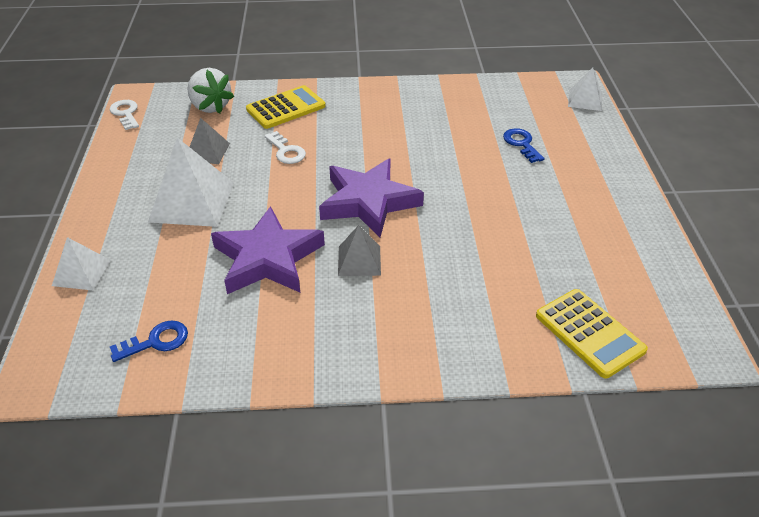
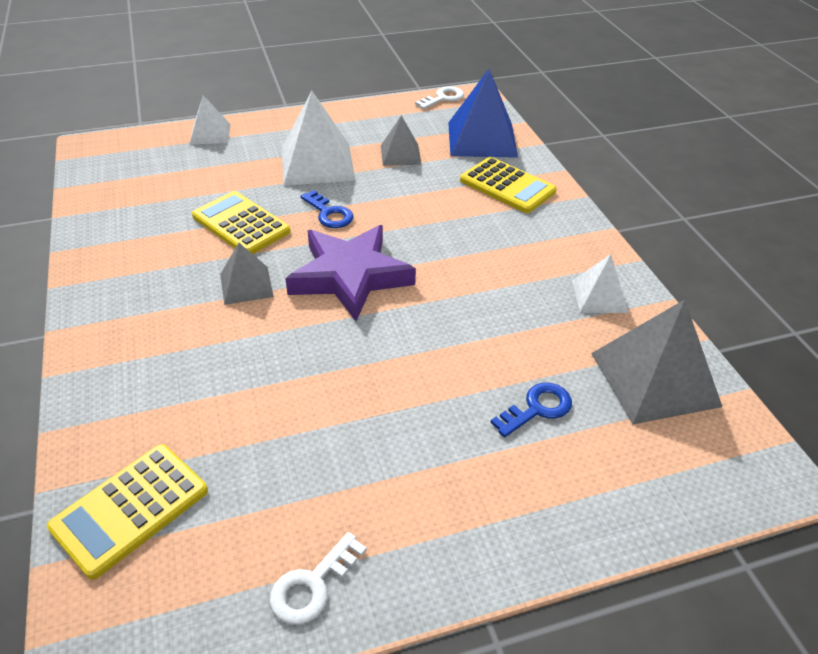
camera: 75 degrees right, 0 degrees up
(156, 341) = (128, 188): blue key -> blue key (329, 213)
(210, 106) = (482, 139): white strawberry -> blue pyramid
(268, 258) = (241, 224): purple star -> yellow calculator
(286, 151) = (423, 202): white key -> white key (312, 585)
(505, 98) = (654, 379): none -> grey pyramid
(585, 100) = (721, 489): white pyramid -> white pyramid (599, 296)

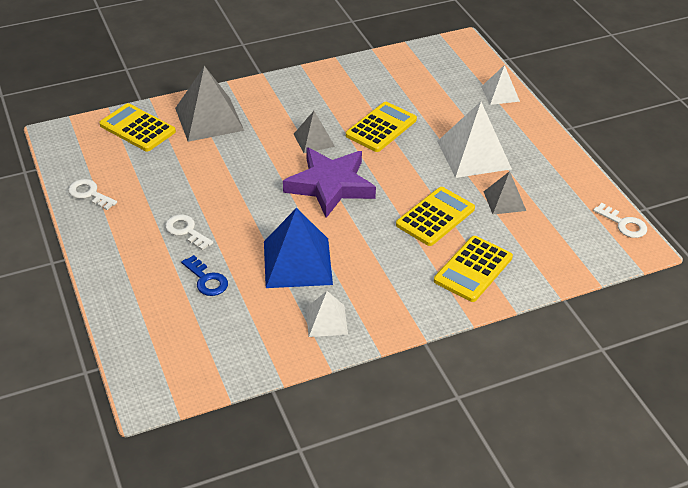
camera: 85 degrees right, 0 degrees up
(329, 213) = (404, 168): blue key -> none
(422, 201) = (435, 217): none -> yellow calculator
(430, 433) = (186, 231): none -> white key
(482, 139) = (551, 252): blue pyramid -> blue pyramid (297, 262)
(654, 379) = (236, 344): grey pyramid -> grey pyramid (209, 119)

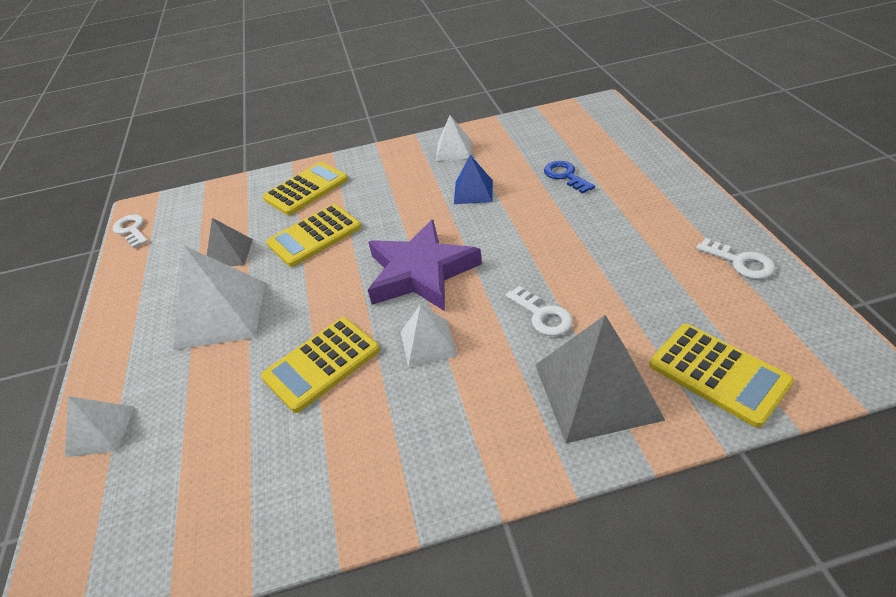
camera: 165 degrees left, 0 degrees up
(186, 231) = (597, 219): white key -> white key (542, 315)
(297, 262) = (473, 192): blue pyramid -> blue pyramid, size x0.56
(314, 140) = (428, 343): grey pyramid -> white pyramid

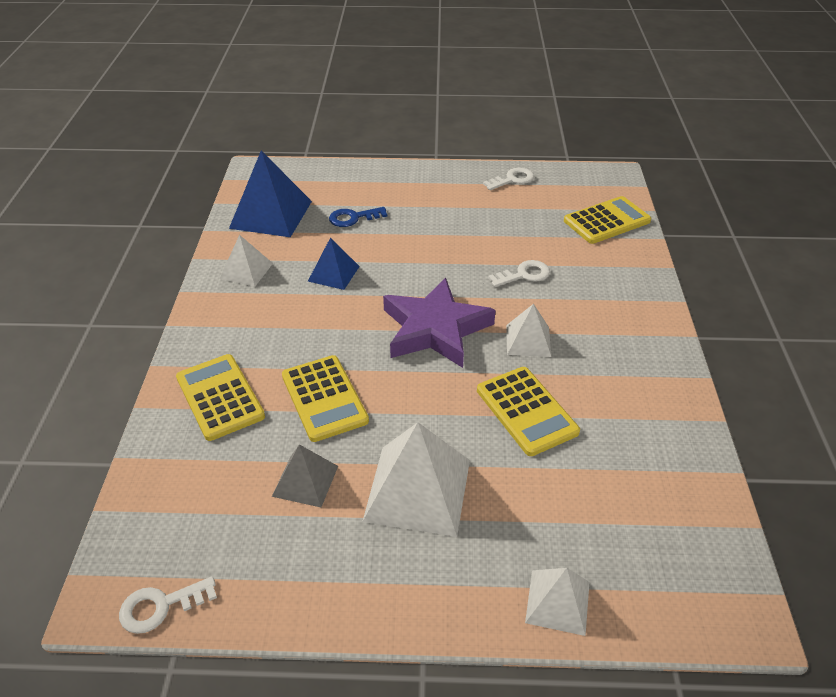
camera: 80 degrees left, 0 degrees up
(538, 134) = (271, 214): none -> blue pyramid
(597, 391) = (605, 270): grey pyramid -> none

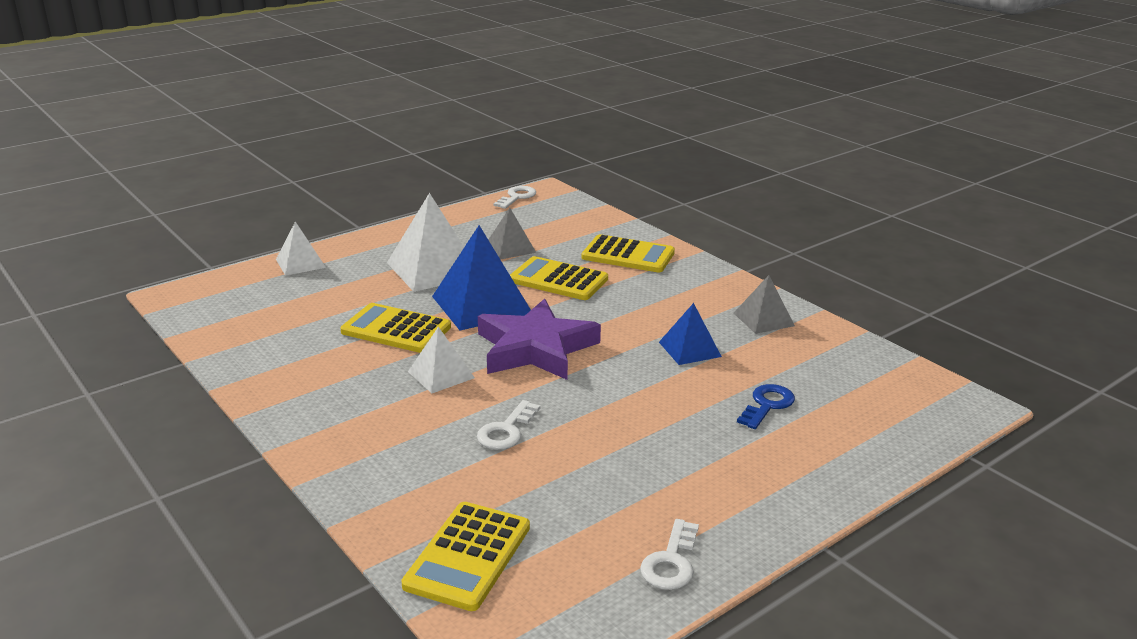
camera: 140 degrees right, 15 degrees down
(246, 270) = (763, 319): white pyramid -> grey pyramid
(271, 214) = (847, 369): blue pyramid -> blue pyramid (481, 304)

